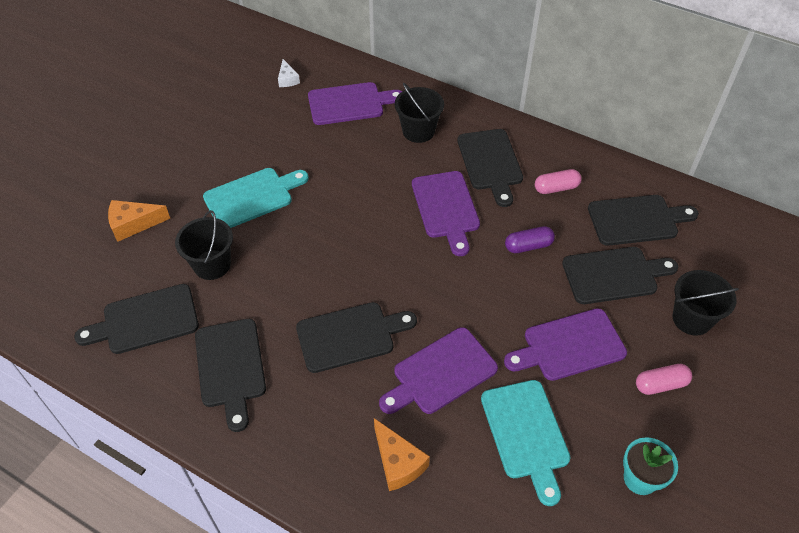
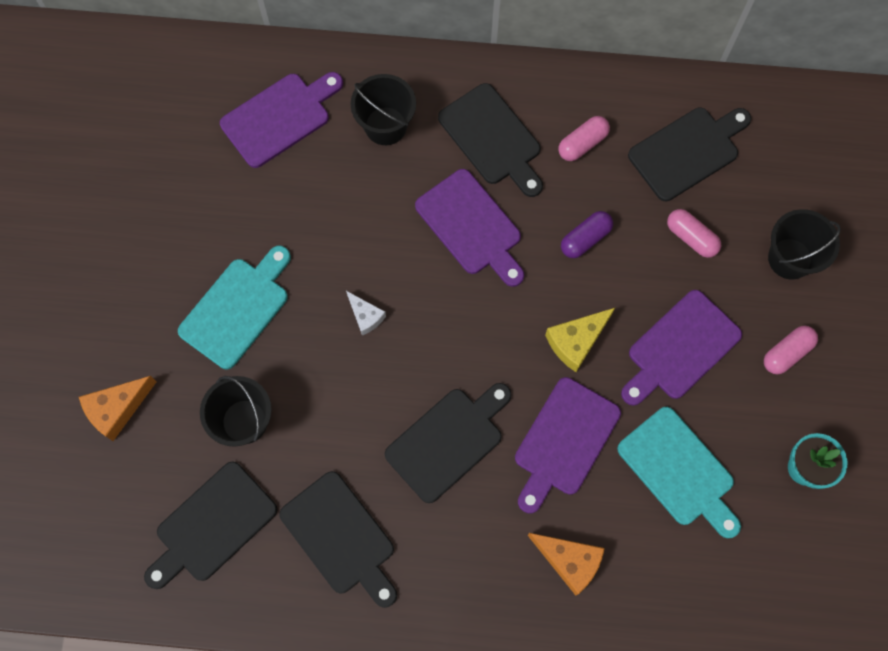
camera: 25 degrees left, 20 degrees up
(287, 79) = (179, 110): white cheese -> white cheese (365, 316)
(486, 309) = (576, 341): none -> yellow cheese
(614, 275) = (691, 237): black cutting board -> pink capsule

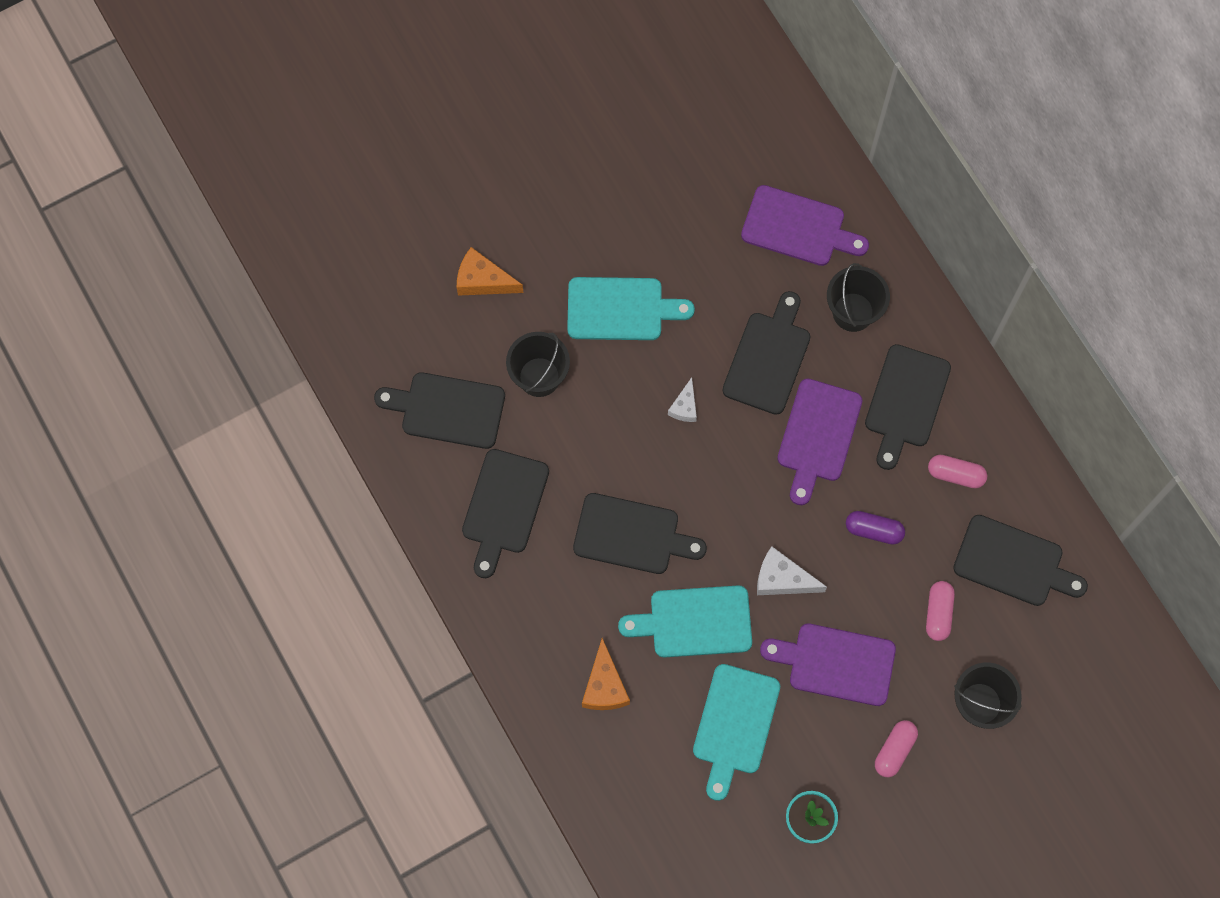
camera: 55 degrees right, 0 degrees up
(375, 219) = (768, 358): none -> black cutting board
(564, 441) = (694, 622): purple cutting board -> turquoise cutting board
(576, 341) = (782, 579): yellow cheese -> white cheese
(787, 353) = (894, 750): pink capsule -> pink capsule turned 75 degrees counterclockwise

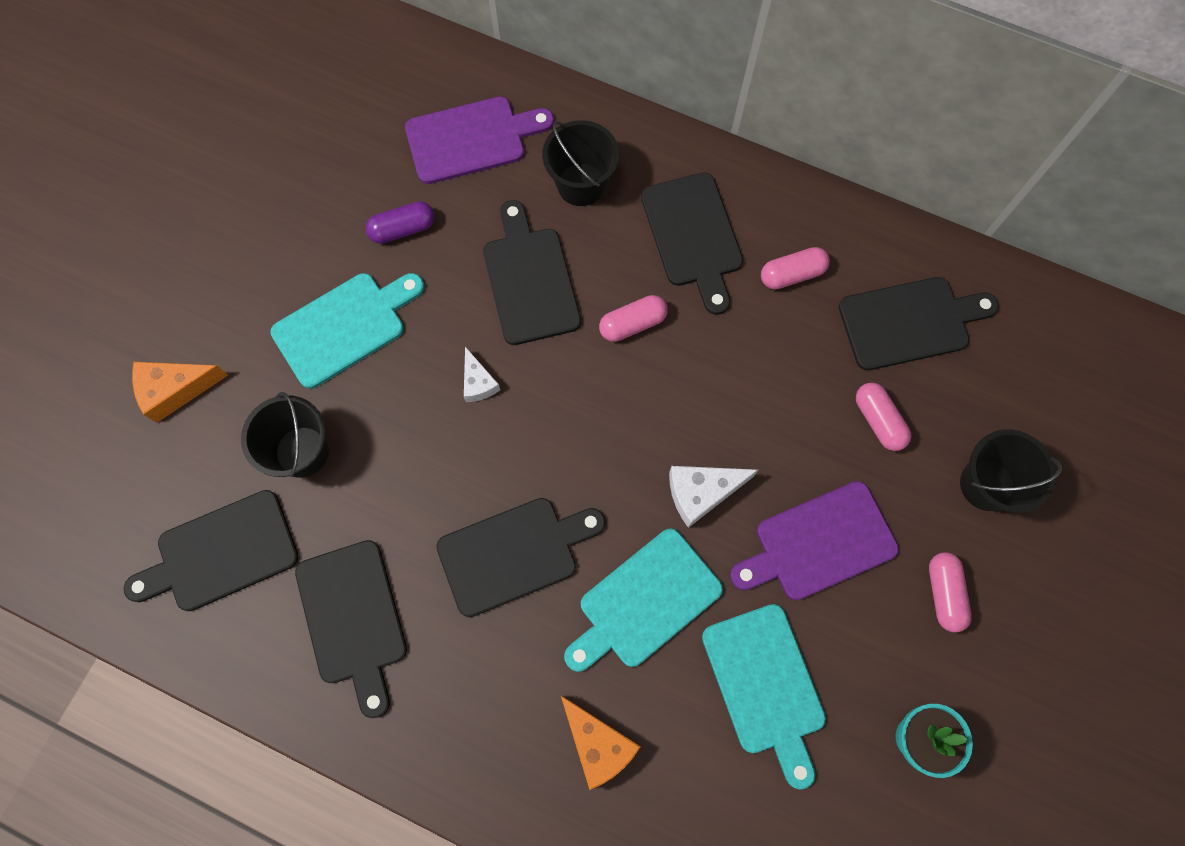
camera: 35 degrees left, 0 degrees up
(817, 435) = (632, 324): purple cutting board -> pink capsule
(873, 530) = (755, 381): purple capsule -> purple capsule (403, 229)

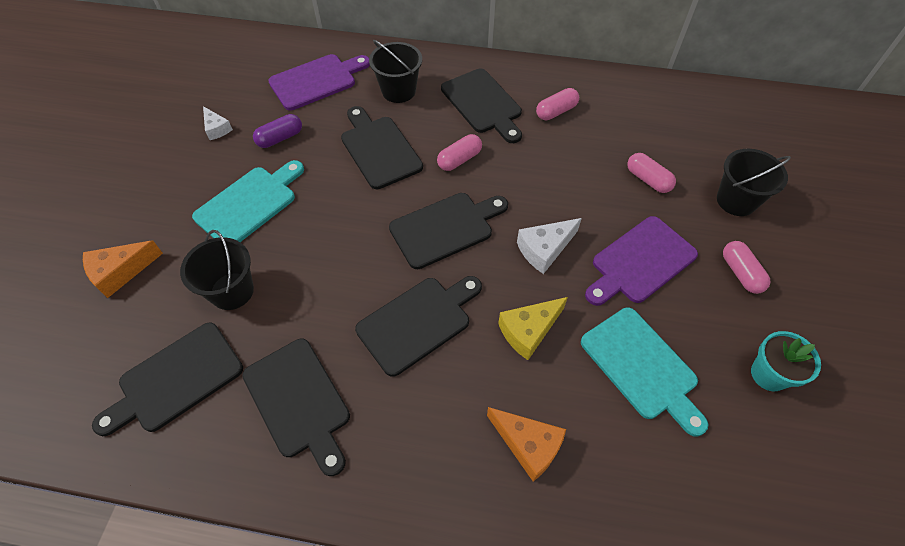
camera: 15 degrees left, 15 degrees down
(478, 382) = (359, 217): white cheese -> white cheese (217, 128)
(644, 602) = (529, 331): turquoise cutting board -> yellow cheese
(910, 322) = (643, 122): black cutting board -> black cutting board (445, 228)

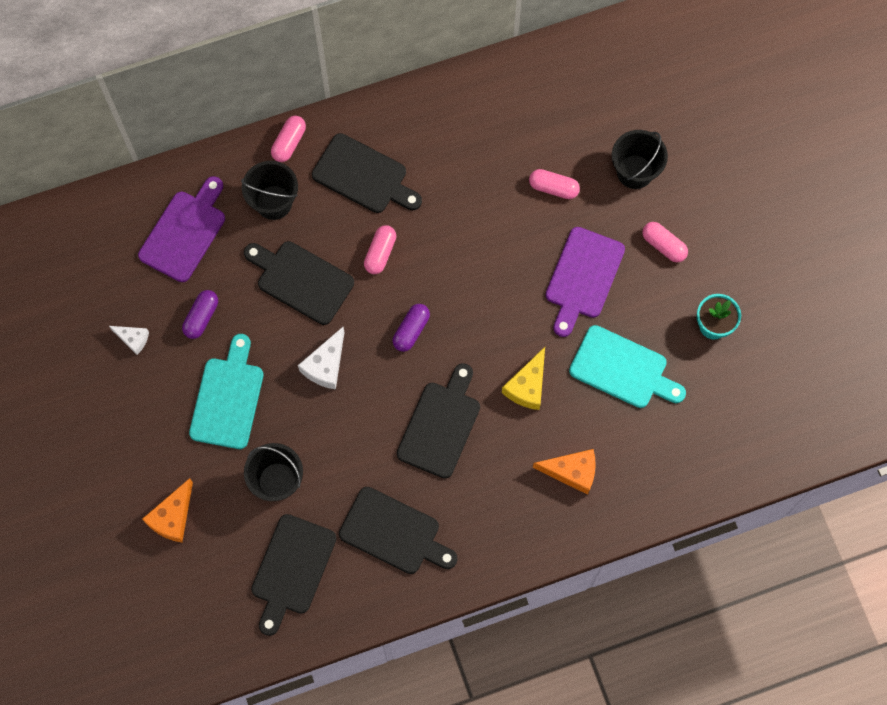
camera: 30 degrees left, 15 degrees up
(445, 228) = (411, 330): black cutting board -> purple capsule
(544, 249) = (502, 307): white cheese -> white cheese (326, 365)
(556, 111) = (436, 150): pink capsule -> pink capsule (289, 143)

